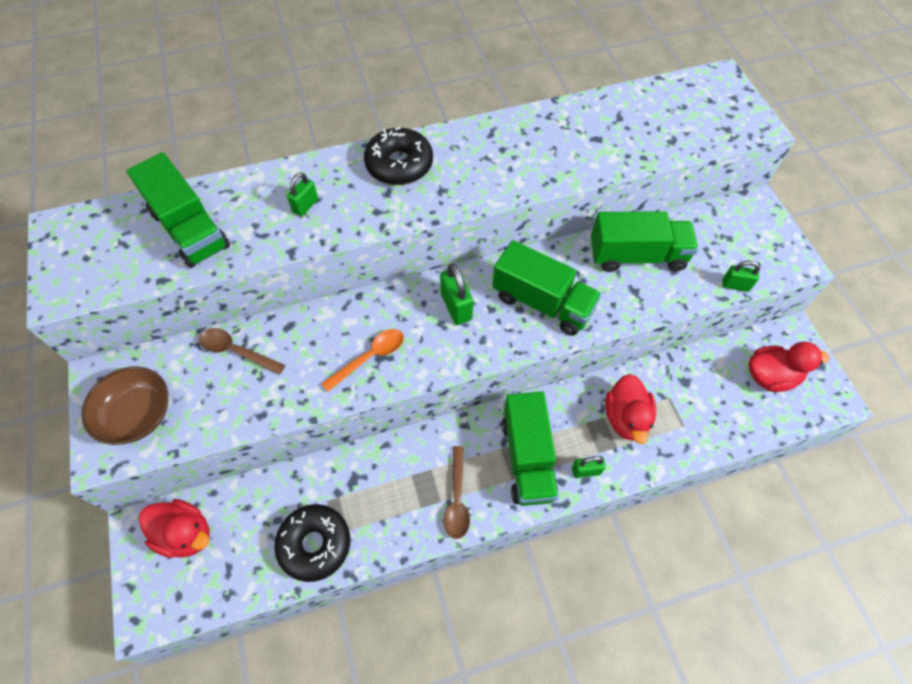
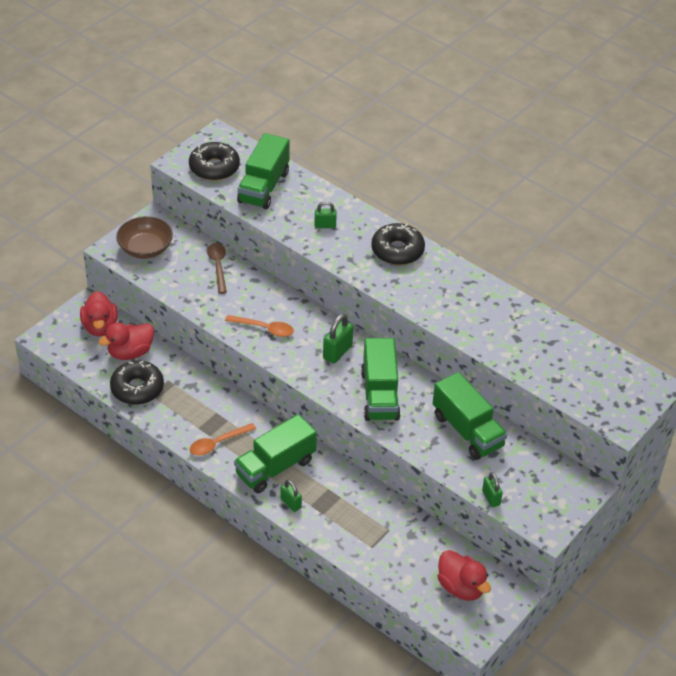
camera: 55 degrees right, 15 degrees down
(107, 261) = (214, 168): none -> black donut
(457, 499) = (217, 443): brown spoon -> orange spoon
(626, 418) = (350, 510): red duck -> red duck (130, 352)

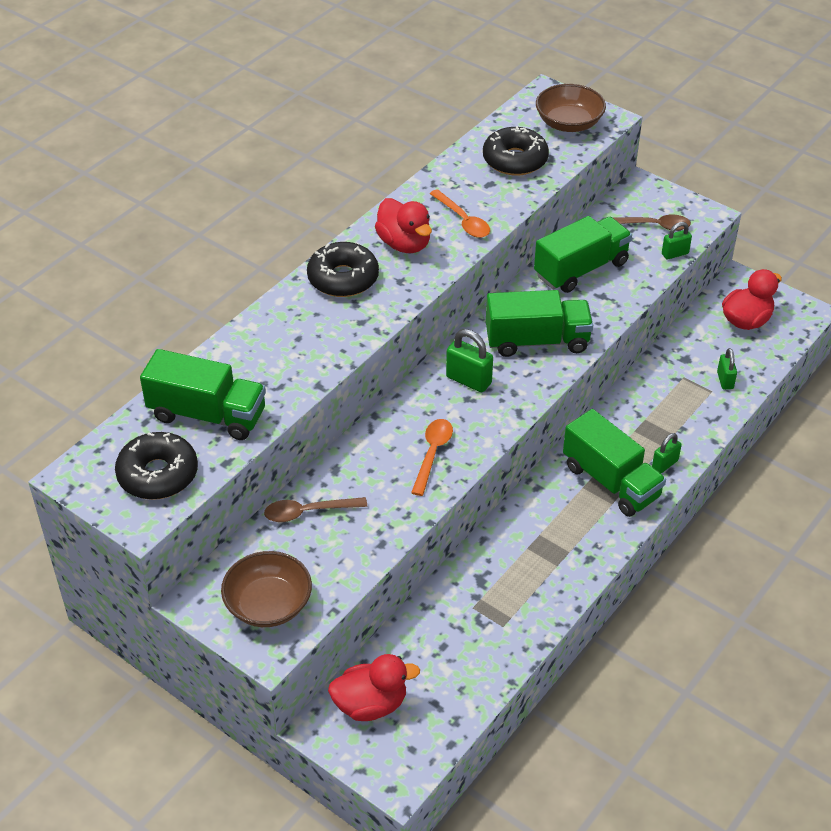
camera: 90 degrees left, 0 degrees up
(130, 352) = (423, 658): red duck -> red duck (404, 244)
(137, 388) = (494, 642): black donut -> black donut (515, 160)
(217, 443) = (581, 542): orange spoon -> orange spoon (463, 221)
(325, 225) = (294, 347): green padlock -> green padlock (725, 380)
(529, 487) = (653, 226): none -> brown spoon
(609, 396) = (569, 123): none -> brown bowl

